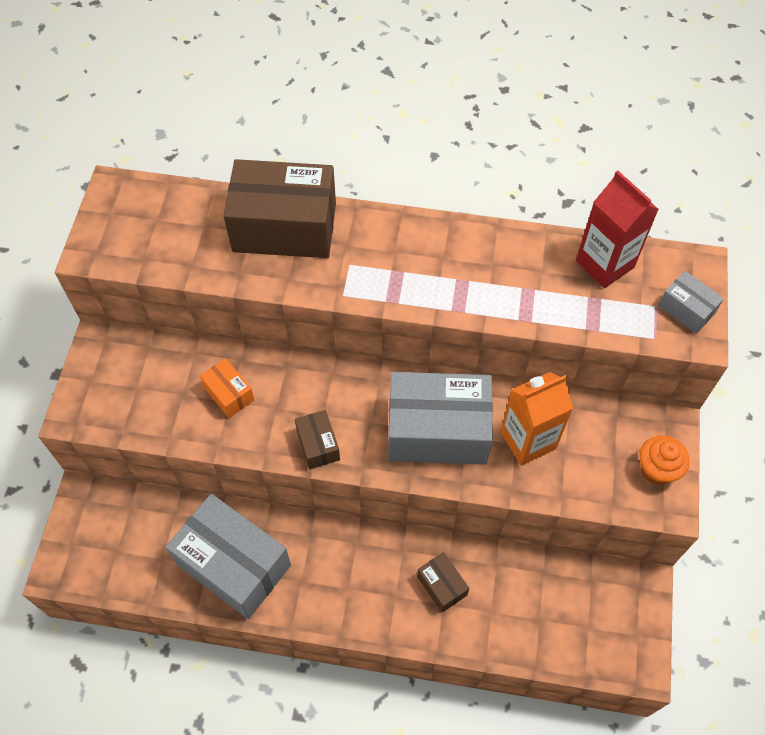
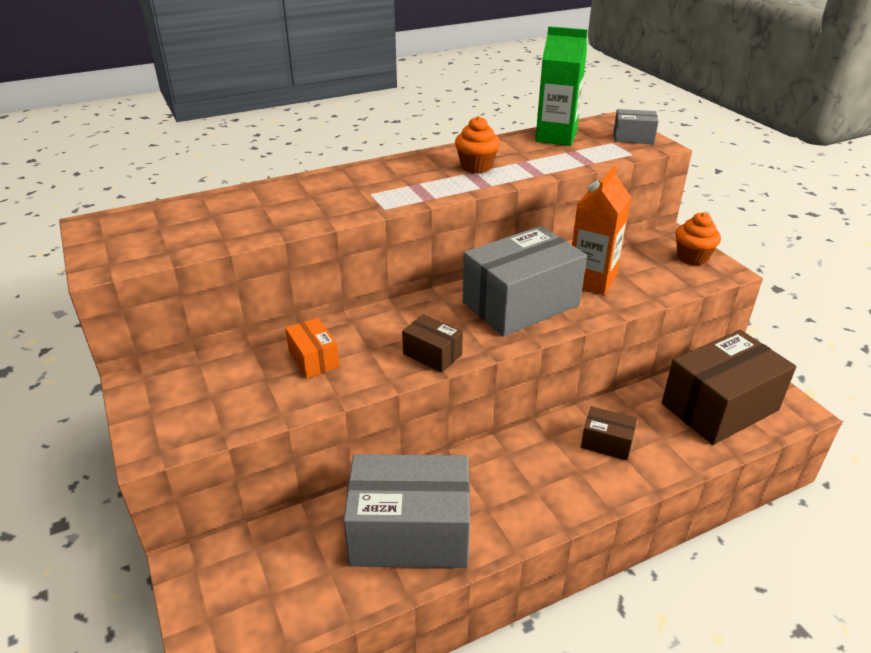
camera: 35 degrees left, 25 degrees down
(229, 394) = (313, 359): orange box -> orange box turned 45 degrees clockwise
(284, 227) = (290, 194): brown box -> brown box (719, 407)
(477, 273) = (476, 167): none -> orange cupcake
(604, 264) = (556, 137): red carton -> green carton

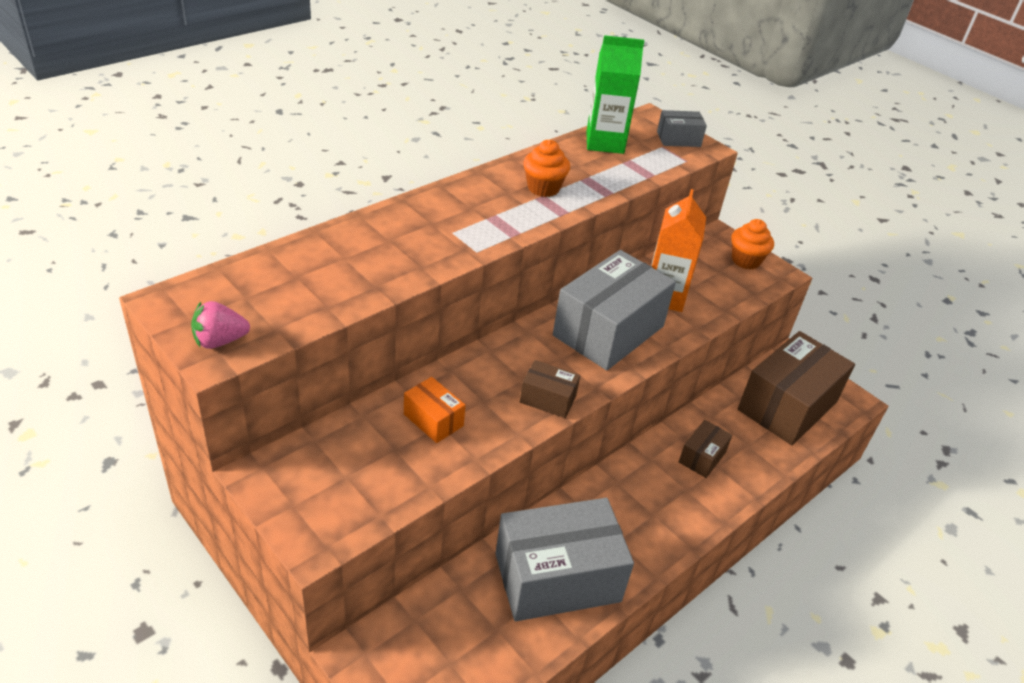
camera: 20 degrees left, 5 degrees up
(114, 255) = (220, 341): none -> pink strawberry
(606, 443) = (702, 457): brown box -> brown box turned 60 degrees counterclockwise

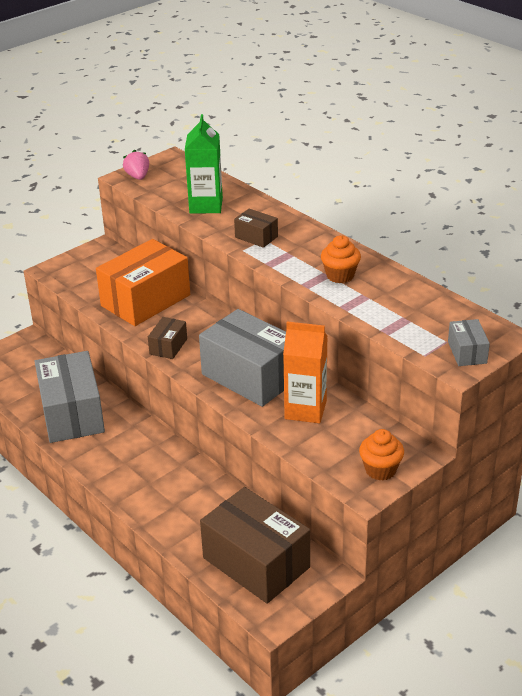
camera: 95 degrees right, 5 degrees down
(433, 420) = (145, 300): orange box -> orange box, size x2.17
(605, 142) = (435, 307): green carton -> green carton (206, 205)
(702, 457) = (185, 495): brown box -> brown box (256, 237)

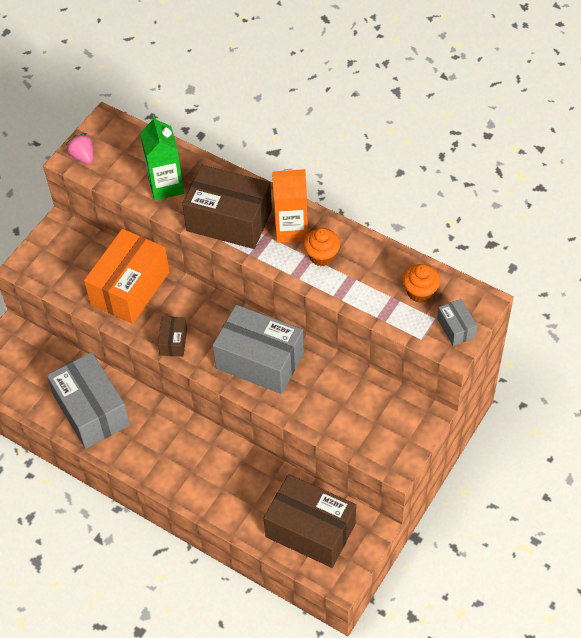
camera: 15 degrees left, 20 degrees up
(256, 237) = (229, 220): brown box -> brown box, size x2.17
(305, 410) = (320, 388): orange carton -> orange carton (291, 229)
(380, 470) = (401, 440): orange cupcake -> orange cupcake (420, 292)

